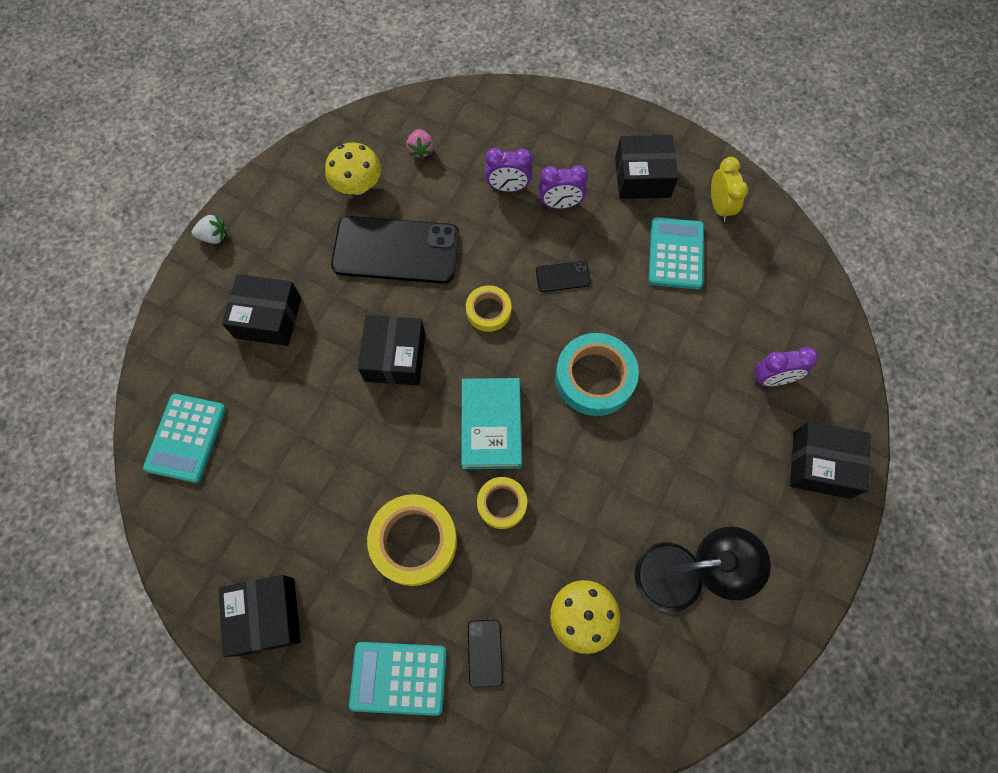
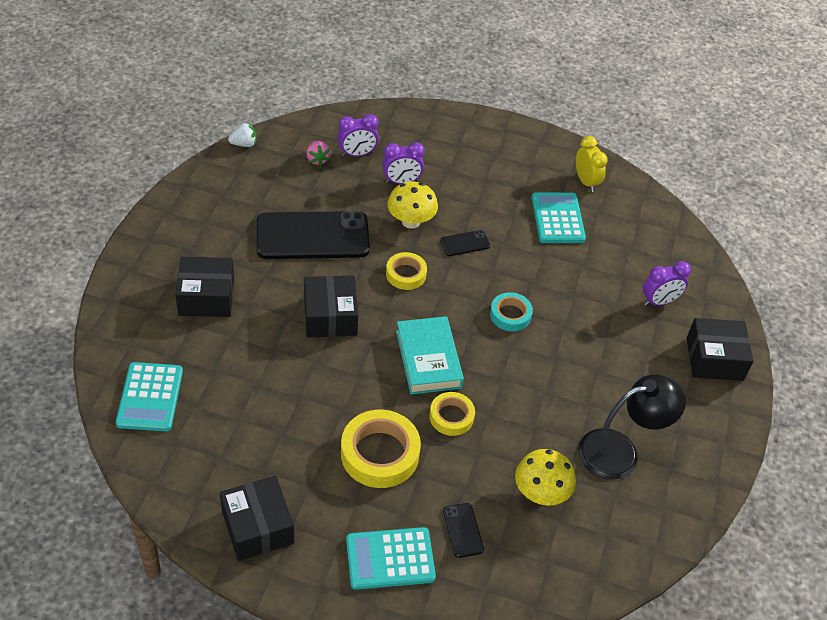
camera: 15 degrees left, 20 degrees down
(214, 237) = (141, 239): white strawberry -> white strawberry (244, 144)
(358, 186) = (266, 190): yellow mushroom -> yellow mushroom (411, 221)
(560, 204) = (450, 190): purple clock -> purple clock (357, 154)
(595, 377) = (510, 315): turquoise tape -> turquoise tape, size x0.59
(642, 177) = (516, 165): black box -> none

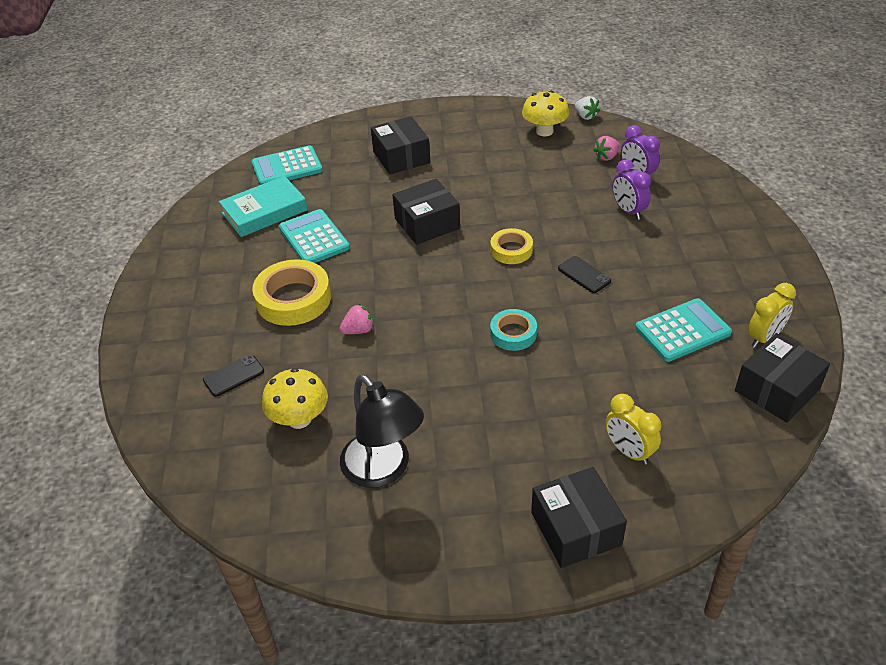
camera: 75 degrees right, 5 degrees down
(257, 527) = (191, 257): black box -> black box (777, 390)
(312, 236) = (512, 184): black phone -> none
(390, 559) = (186, 339): turquoise calculator -> turquoise calculator (314, 238)
(411, 221) = (581, 232): yellow mushroom -> yellow mushroom (544, 131)
(428, 359) = (417, 295): turquoise book -> turquoise book (264, 212)
(451, 417) = (358, 330): yellow tape -> pink strawberry
(659, 302) = (628, 451): purple clock -> yellow clock

